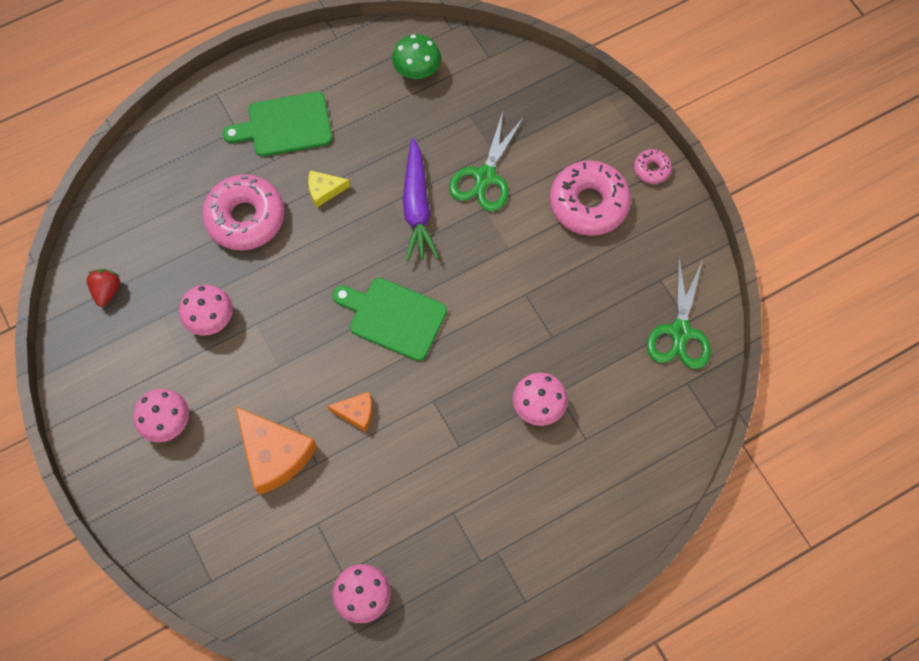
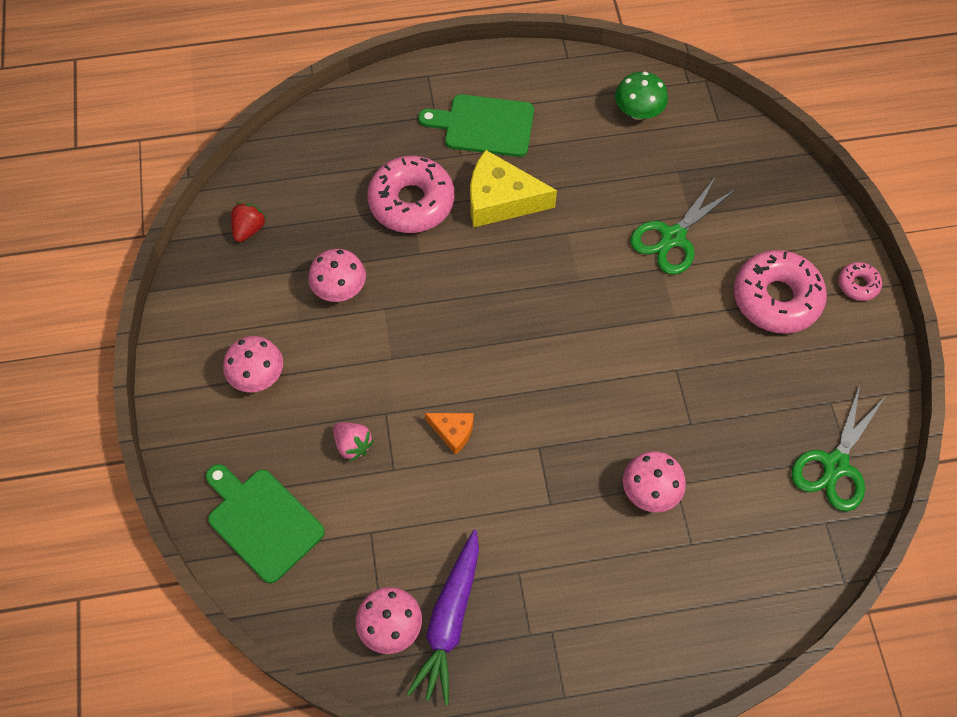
camera: 20 degrees right, 5 degrees down
(274, 454) = (353, 445): orange cheese -> pink strawberry
(324, 190) = (501, 200): yellow cheese -> yellow cheese, size x1.94
(393, 317) = (527, 347): green cutting board -> green cutting board (262, 521)
(417, 207) = (591, 245): purple carrot -> purple carrot (449, 620)

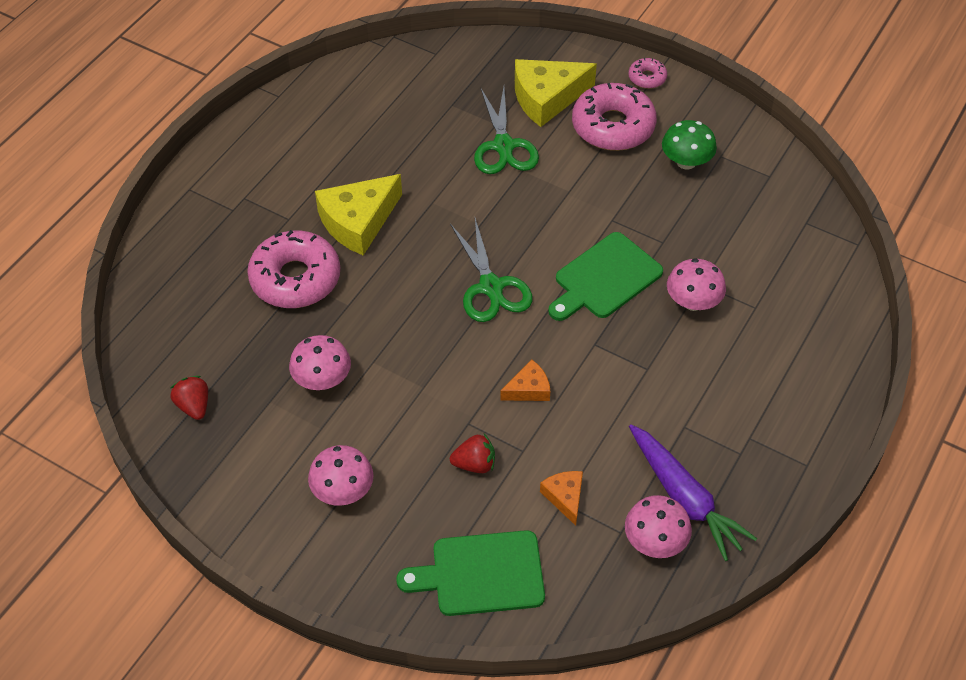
camera: 50 degrees left, 10 degrees down
(353, 445) = (474, 464): pink strawberry -> red strawberry
(376, 530) = (565, 497): none -> orange cheese
(484, 125) = (279, 186): green cutting board -> green cutting board (605, 278)
(638, 112) = (375, 90): green mushroom -> green mushroom (686, 162)
(755, 229) = (547, 98): none -> yellow cheese
(835, 465) = (769, 187): green scissors -> green scissors (491, 287)

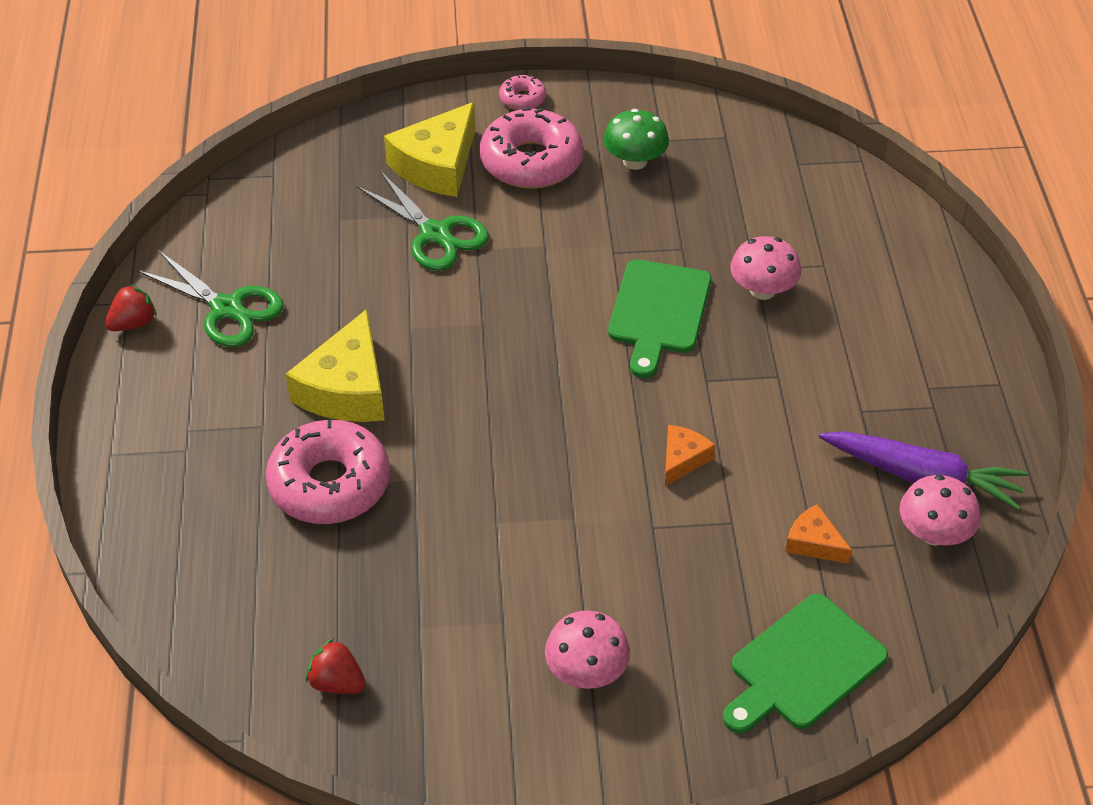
camera: 35 degrees left, 5 degrees down
(322, 379) = (458, 571): pink mushroom -> none
(474, 464) = (697, 563): red strawberry -> red strawberry (134, 323)
(491, 287) = (552, 380): green scissors -> green scissors (227, 309)

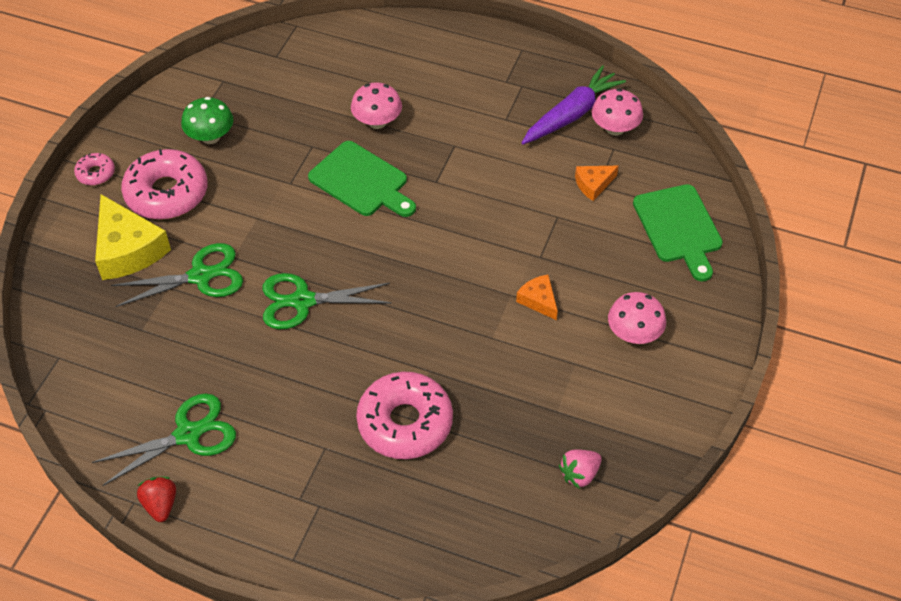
camera: 65 degrees left, 5 degrees up
(337, 682) = (579, 474): red strawberry -> pink strawberry
(346, 388) = (320, 383): yellow cheese -> none
(450, 329) = (302, 301): none -> green scissors
(683, 459) = (494, 220): orange cheese -> orange cheese (538, 300)

